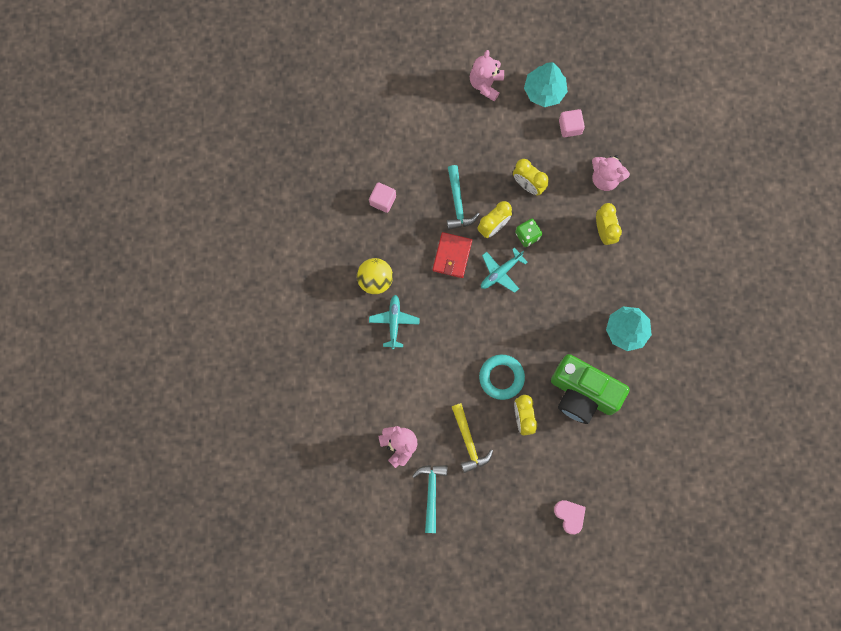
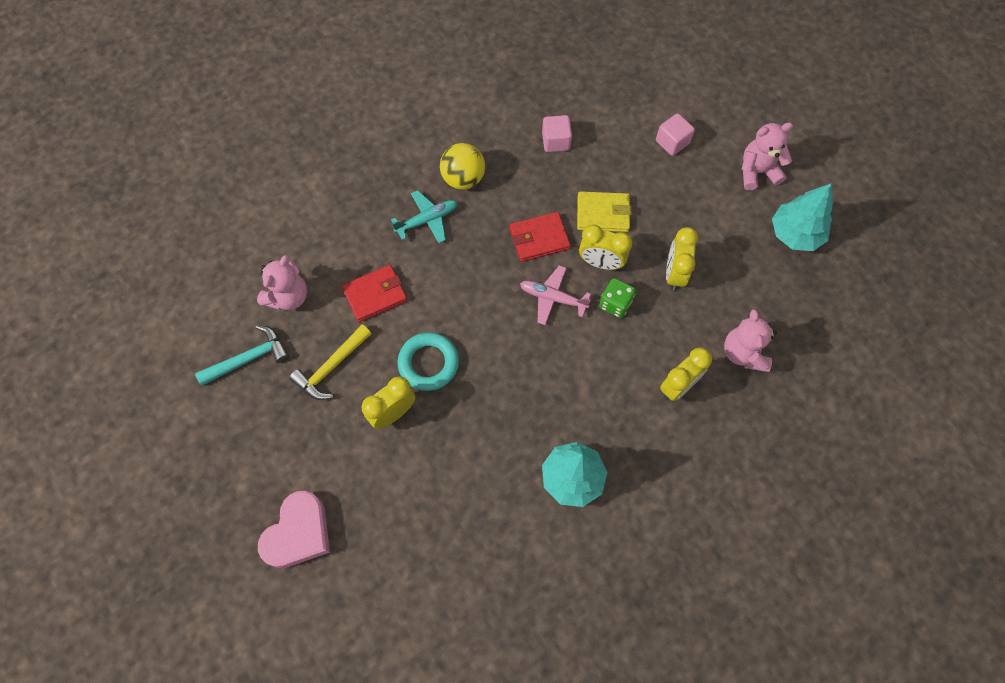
camera: 60 degrees right, 10 degrees down
(431, 387) = (375, 295): none -> red wallet
(458, 203) = (603, 214): turquoise hammer -> yellow wallet
(500, 272) = (552, 298): turquoise plane -> pink plane
(569, 516) = (298, 533): pink heart -> pink heart, size x1.54
(570, 127) = (775, 282): pink cube -> pink cube (672, 142)
(582, 393) = (462, 467): green camera -> none

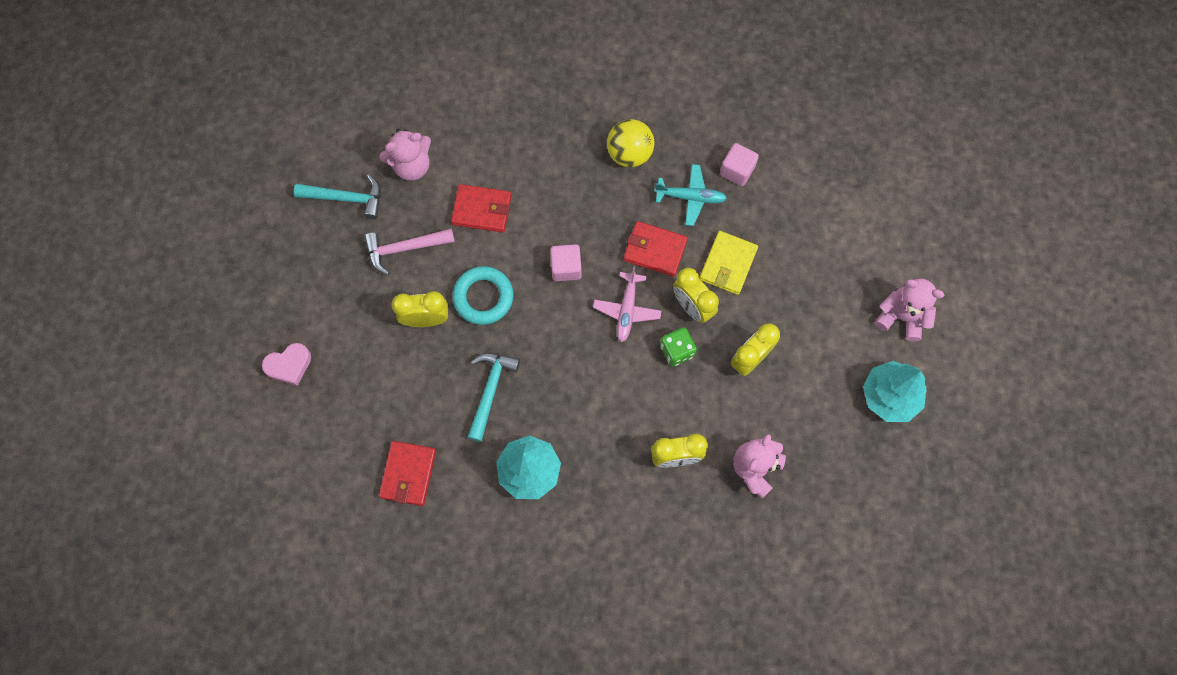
camera: 35 degrees right, 5 degrees up
(298, 533) = (289, 365): pink heart -> pink heart, size x0.65
(331, 367) = (404, 249): yellow hammer -> pink hammer
(427, 220) = (572, 172): turquoise plane -> turquoise plane (690, 197)
(473, 553) = (408, 474): none -> red wallet
(491, 434) = (490, 390): none -> turquoise hammer
(552, 298) = (627, 310): pink plane -> pink plane turned 135 degrees counterclockwise
(603, 214) = (728, 264): yellow wallet -> yellow wallet turned 75 degrees clockwise
(672, 142) = (843, 238): pink cube -> pink cube (566, 268)

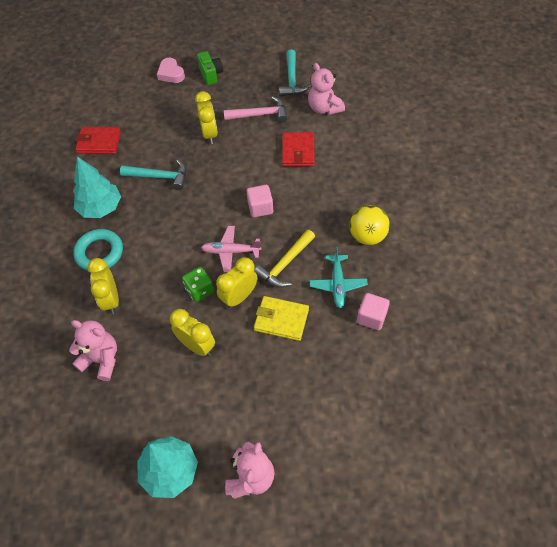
camera: 85 degrees right, 15 degrees down
(306, 308) = (211, 74): none -> green camera
(404, 249) = (260, 114): pink hammer -> pink hammer turned 105 degrees clockwise
(483, 297) = (230, 162): turquoise ring -> turquoise ring (99, 253)
(655, 250) = (285, 264): red wallet -> yellow hammer

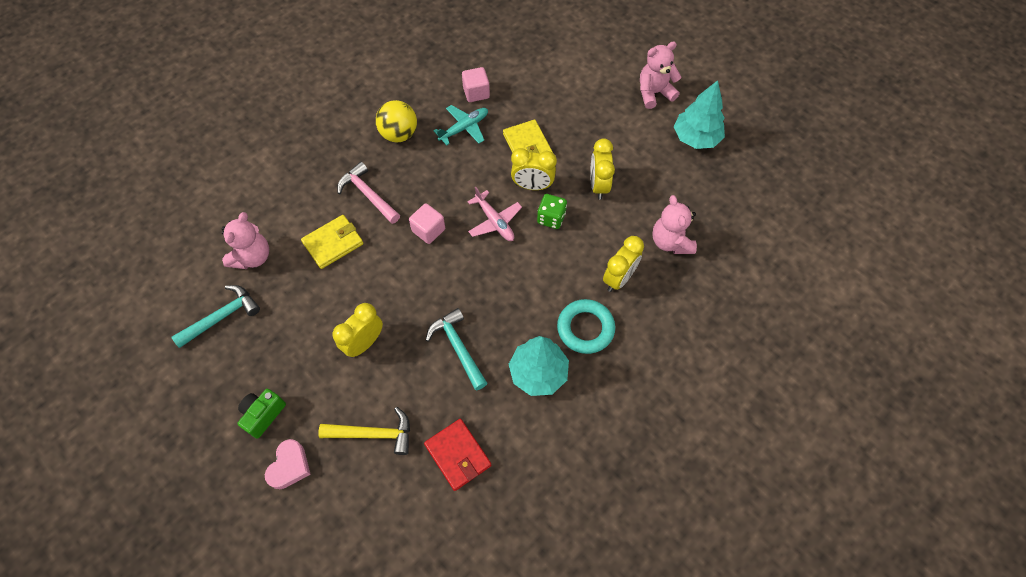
camera: 130 degrees left, 5 degrees up
(260, 114) = (301, 312): pink hammer -> pink hammer (368, 194)
(285, 264) = (474, 174): yellow hammer -> yellow hammer (374, 434)
(298, 151) = (333, 243): red wallet -> yellow wallet

